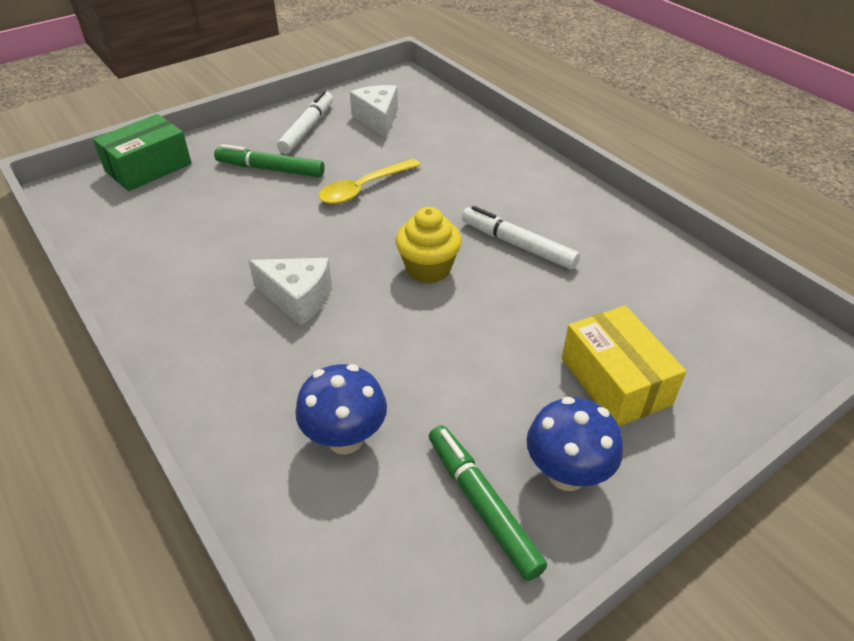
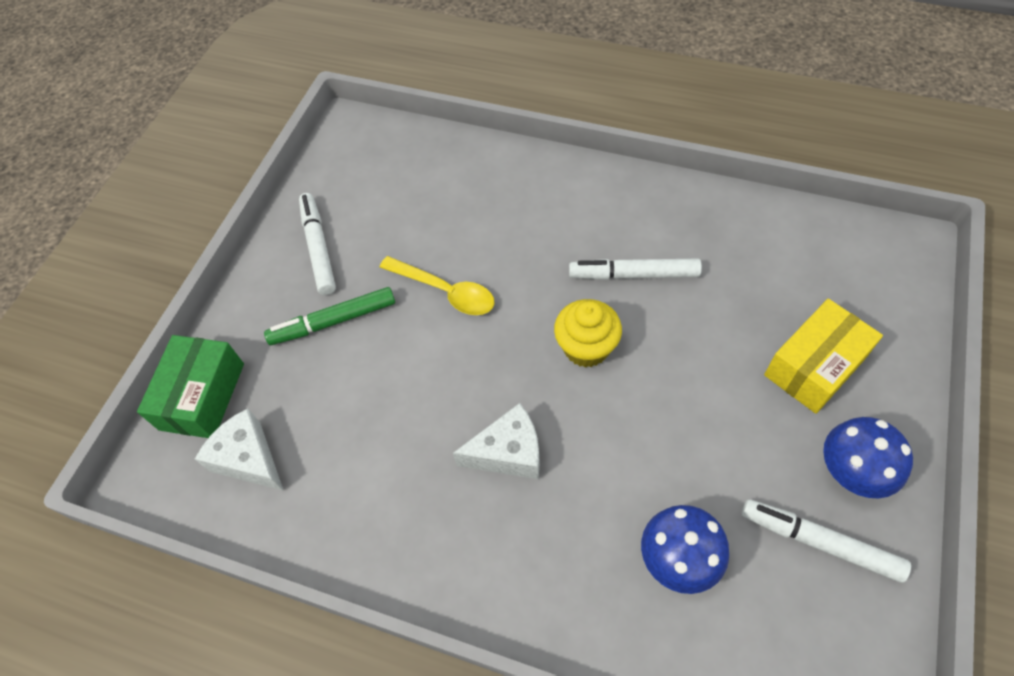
camera: 30 degrees left, 15 degrees up
(363, 189) = (446, 292): yellow spoon -> yellow spoon turned 75 degrees counterclockwise
(378, 119) = (377, 196): white cheese -> white cheese (248, 459)
(482, 505) = (820, 542): green marker -> white marker
(615, 381) = (814, 366): yellow box -> yellow box turned 75 degrees counterclockwise

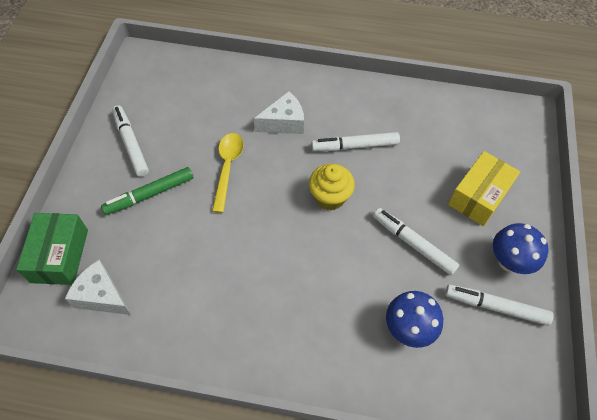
camera: 15 degrees left, 0 degrees up
(446, 292) = (228, 167): yellow spoon -> yellow spoon turned 105 degrees counterclockwise
(508, 452) = (286, 272): white cheese -> white cheese (284, 122)
(703, 430) = (413, 244): none -> white marker

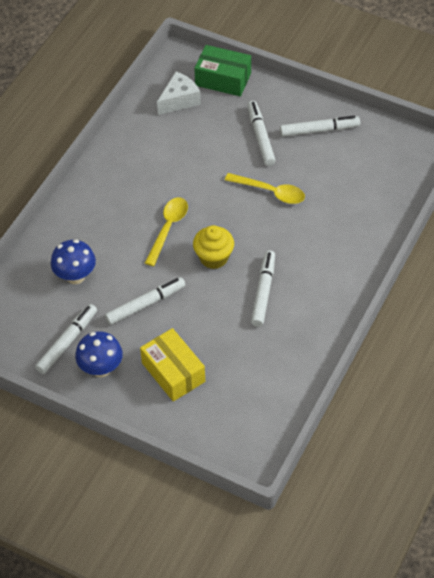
camera: 110 degrees right, 5 degrees down
(150, 194) = (260, 137): green marker -> white marker
(284, 122) = (309, 243): white cheese -> none
(306, 251) = (168, 228): none -> yellow spoon

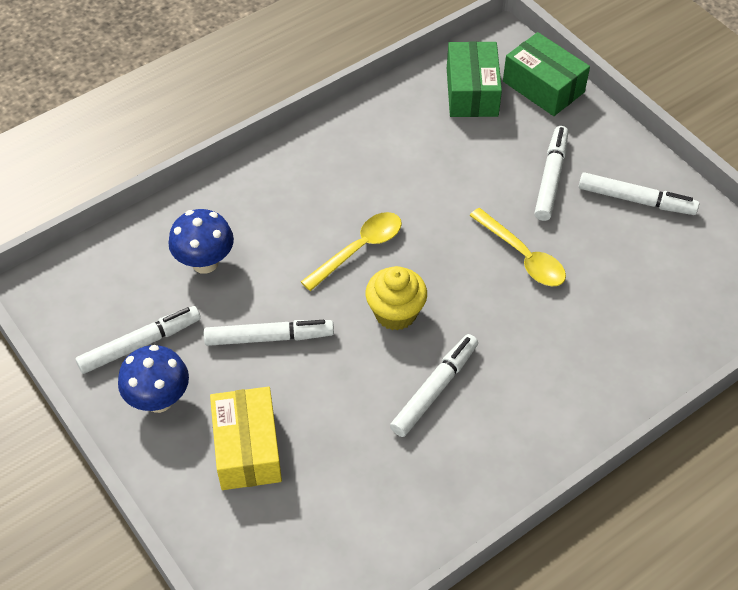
camera: 25 degrees right, 0 degrees up
(179, 100) = (471, 92): white cheese -> green box

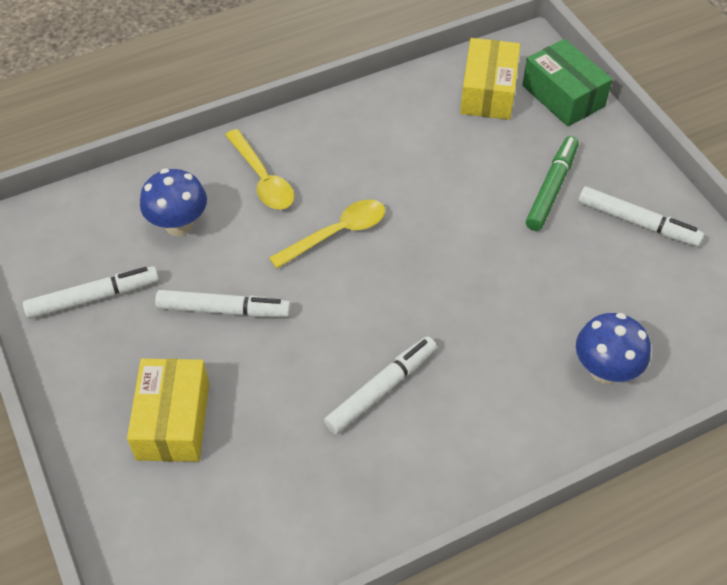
camera: 10 degrees right, 0 degrees up
(159, 400) = (97, 356): blue mushroom -> blue mushroom (604, 370)
(395, 313) = (359, 304): yellow cupcake -> none
(471, 92) = (488, 92): green box -> yellow box
(523, 256) = (505, 264): yellow spoon -> yellow spoon (263, 179)
(550, 178) = (551, 188): white marker -> green marker

